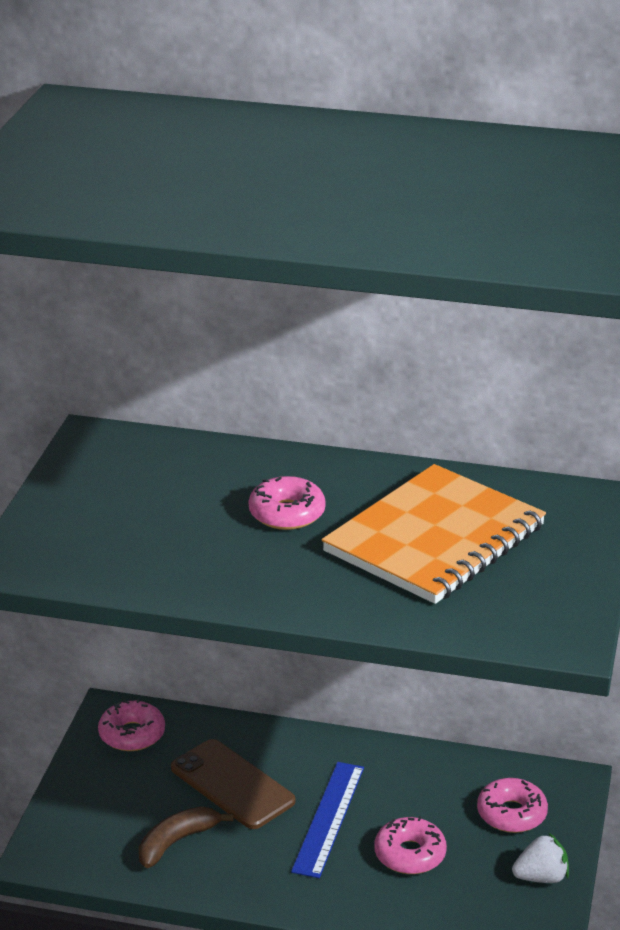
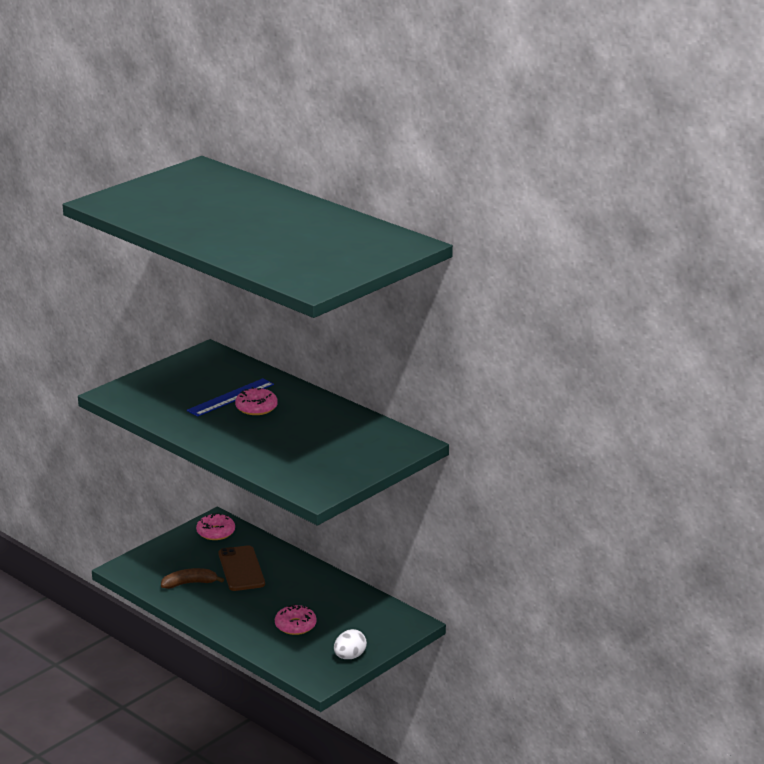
camera: 30 degrees right, 5 degrees down
(328, 818) = (272, 598): blue ruler -> blue ruler (230, 397)
(435, 539) = (311, 437): orange notebook -> none
(511, 814) = (366, 626): pink donut -> none
(541, 877) = (350, 656): white strawberry -> white egg

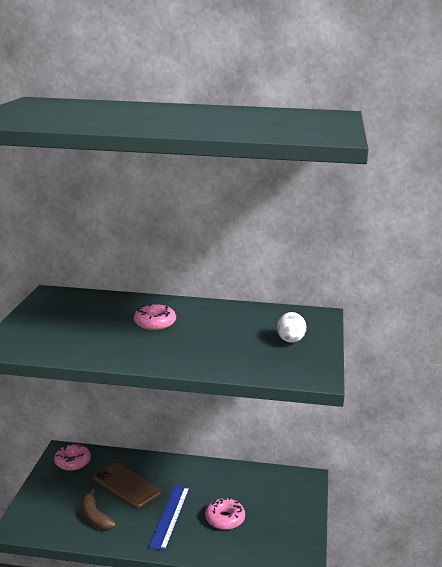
camera: 35 degrees left, 5 degrees down
(189, 583) = (95, 517): brown banana -> brown banana turned 75 degrees counterclockwise
(230, 397) = (120, 321): blue ruler -> blue ruler (170, 516)
(350, 656) = (298, 528): white egg -> white egg (290, 341)

